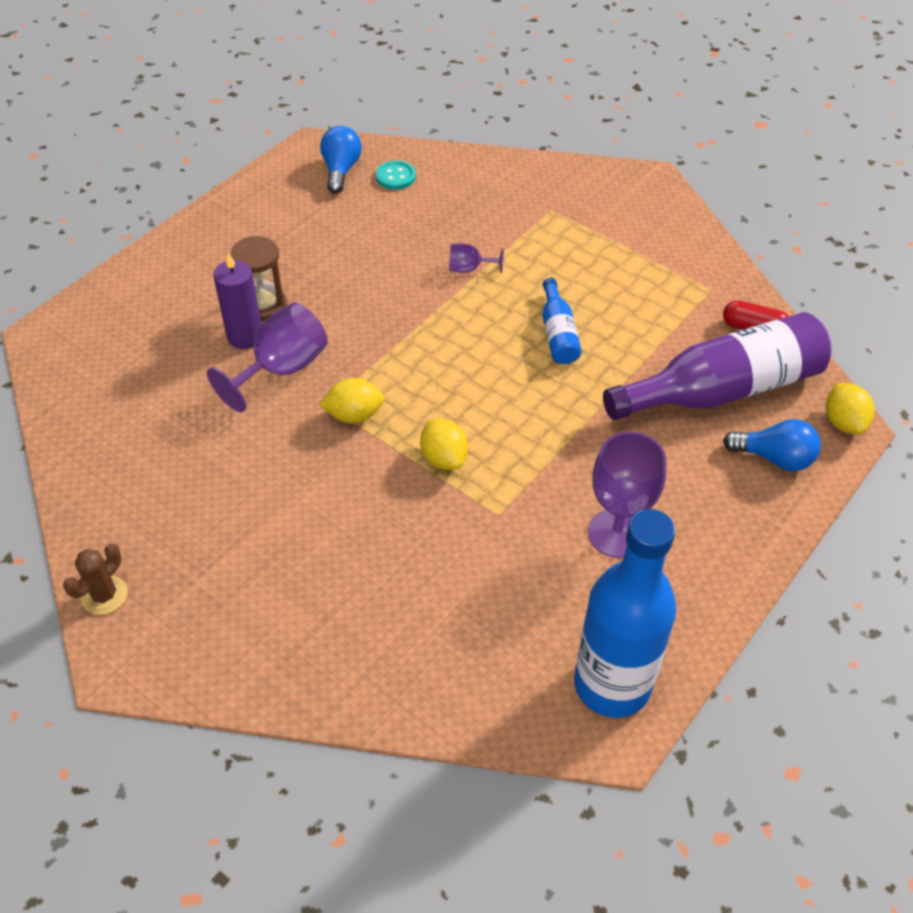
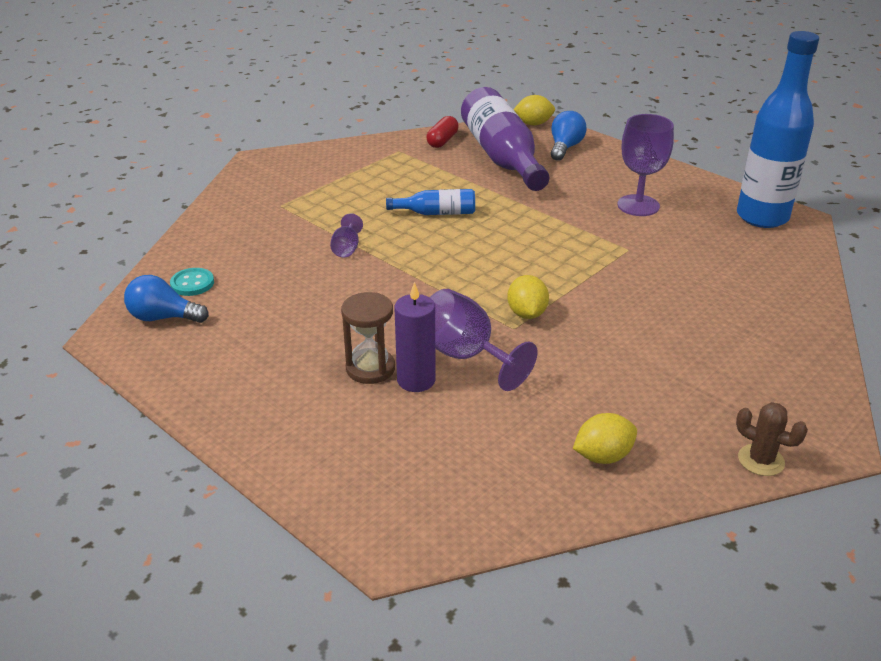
camera: 85 degrees left, 15 degrees down
(444, 458) = (574, 270): yellow lemon -> yellow lemon (603, 456)

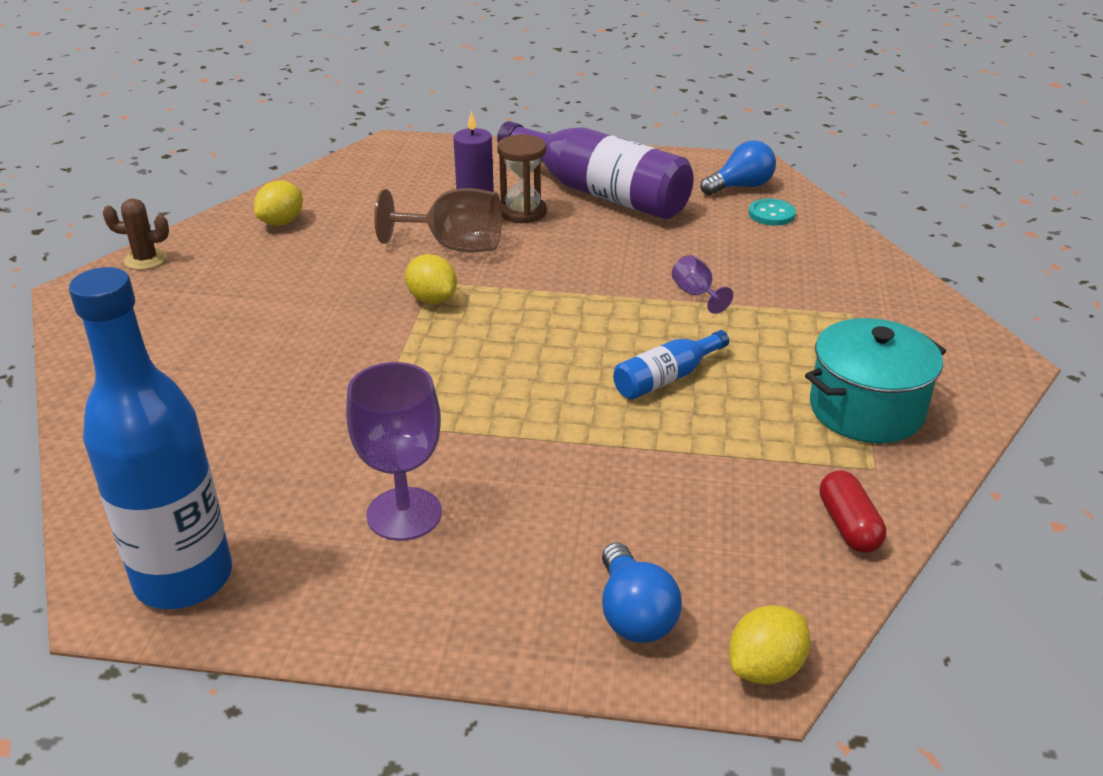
camera: 145 degrees right, 0 degrees up
(361, 167) = (866, 409): none -> turquoise pot
(465, 356) = (454, 246): purple goblet -> brown goblet
(502, 157) = (709, 531): purple bottle -> purple bottle (599, 193)

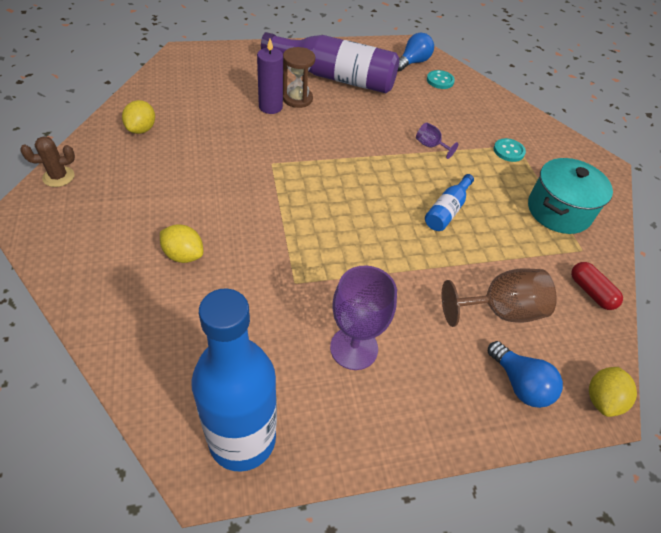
camera: 25 degrees left, 15 degrees up
(432, 299) = (279, 177): yellow lemon -> yellow lemon (183, 255)
(454, 246) = (269, 132): brown goblet -> brown goblet (500, 311)
(830, 318) = (508, 151): none -> turquoise button

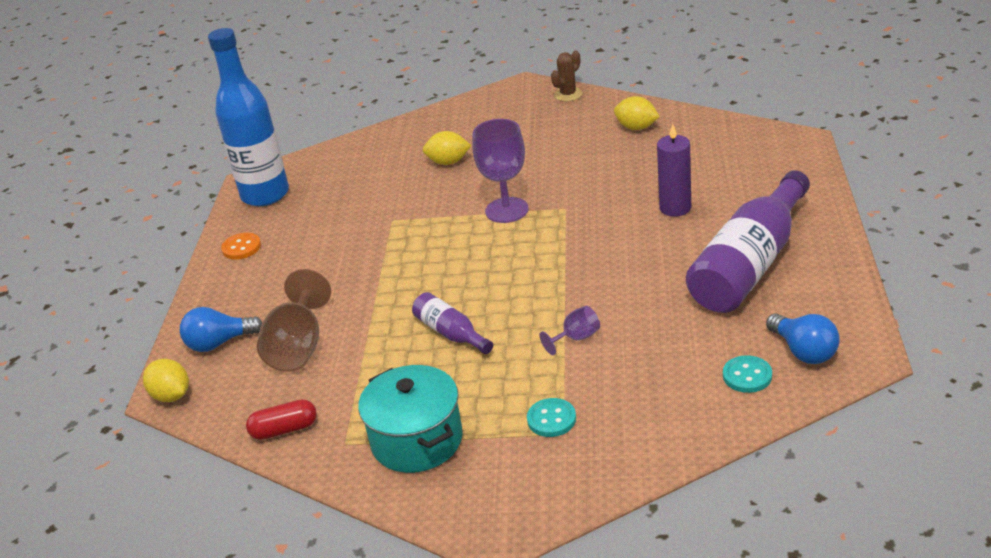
camera: 115 degrees right, 15 degrees down
(58, 177) = (568, 94): brown cactus -> brown cactus turned 45 degrees clockwise
(183, 255) = (448, 162): yellow lemon -> yellow lemon turned 45 degrees clockwise
(297, 99) = (693, 229): brown hourglass -> none
(354, 348) = (308, 249): purple goblet -> purple goblet (506, 210)
(360, 425) = (241, 247): none -> orange button
(447, 210) = (451, 333): blue bottle -> purple bottle

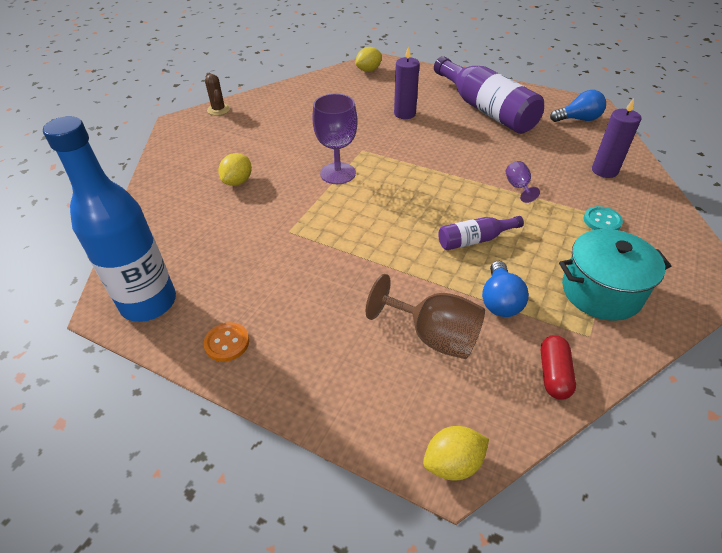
camera: 70 degrees left, 10 degrees up
(219, 343) = (385, 398): blue light bulb -> blue light bulb (500, 301)
(636, 127) = (297, 99): yellow lemon -> yellow lemon (368, 70)
(674, 402) = (604, 170): none -> purple candle
(747, 376) = (591, 141): turquoise button -> none

